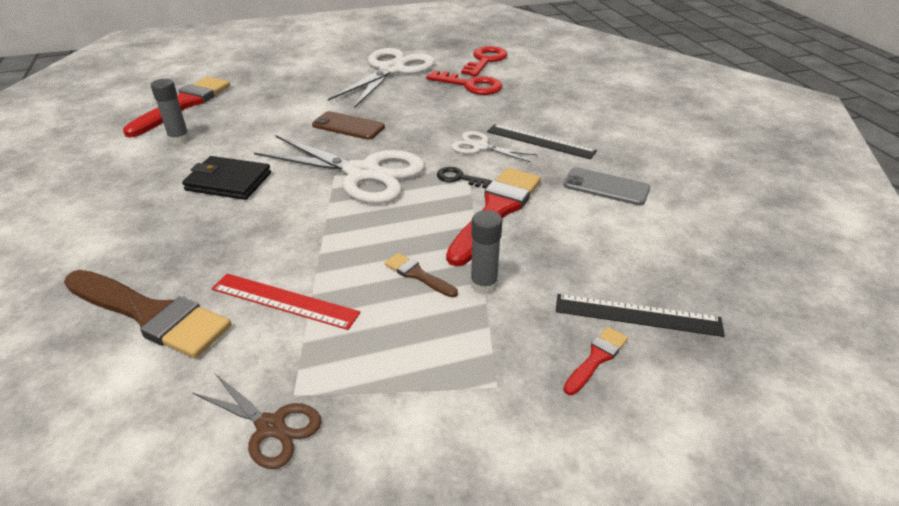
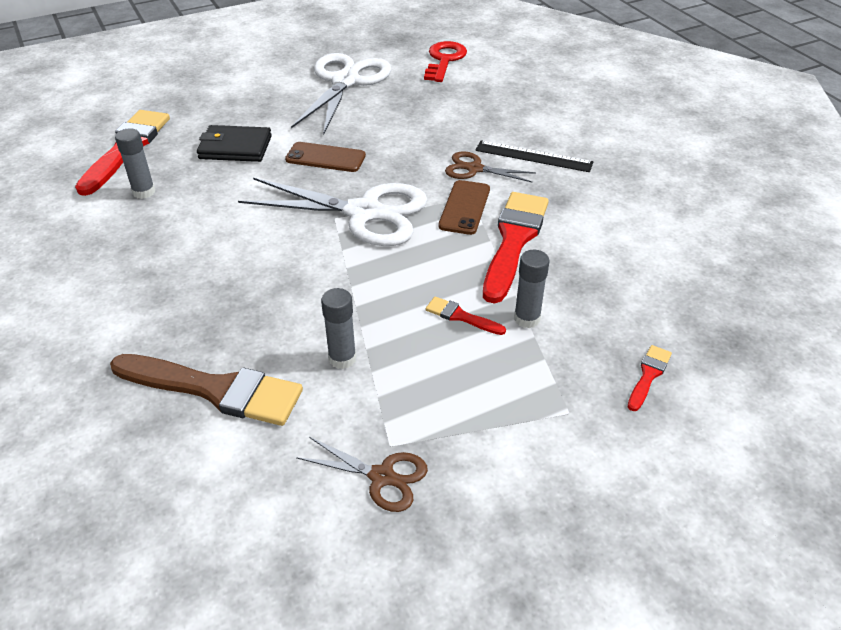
camera: 10 degrees left, 5 degrees up
(228, 182) = (225, 238): black wallet -> black wallet (235, 147)
(284, 300) = (342, 358): red ruler -> grey glue stick
(418, 275) = (461, 316): brown brush -> red brush
(458, 178) = (464, 207): black key -> brown phone
(470, 85) = (439, 94): red key -> none
(480, 147) = (474, 169): white scissors -> brown scissors
(606, 187) = (613, 202): grey phone -> none
(637, 315) = (674, 330): black ruler -> none

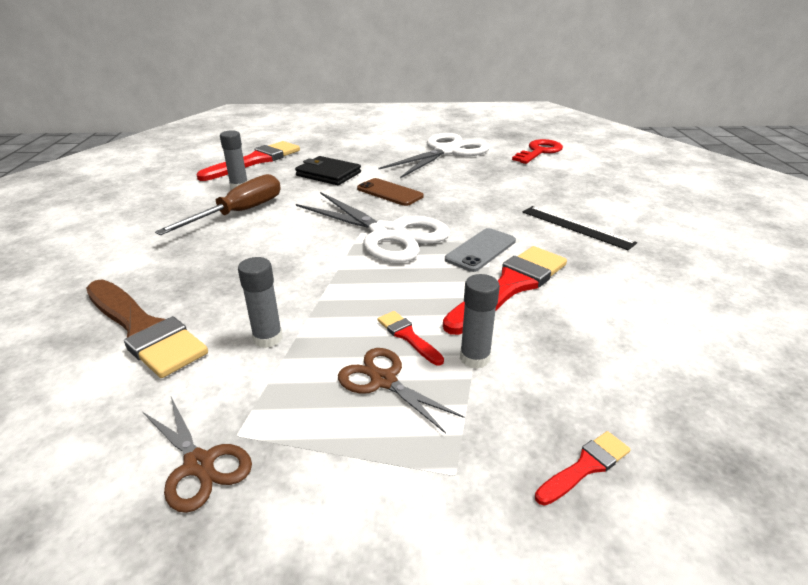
camera: 25 degrees right, 10 degrees down
(180, 229) = (239, 213): none -> brown screwdriver
(464, 207) = (480, 250): brown phone -> grey phone
(474, 169) = (512, 224): brown scissors -> brown scissors (383, 381)

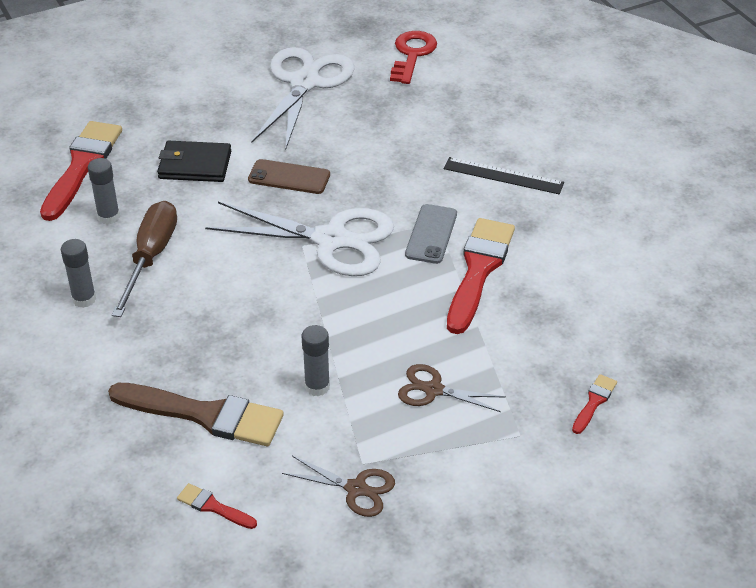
camera: 25 degrees left, 10 degrees up
(408, 336) = (426, 347): red brush -> red brush (213, 507)
(474, 358) = (487, 349): grey glue stick -> grey glue stick (84, 299)

